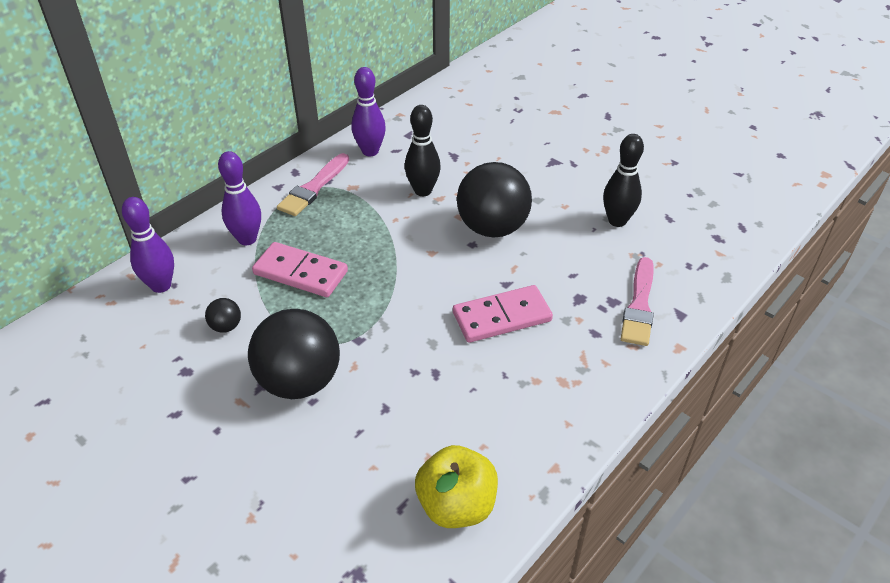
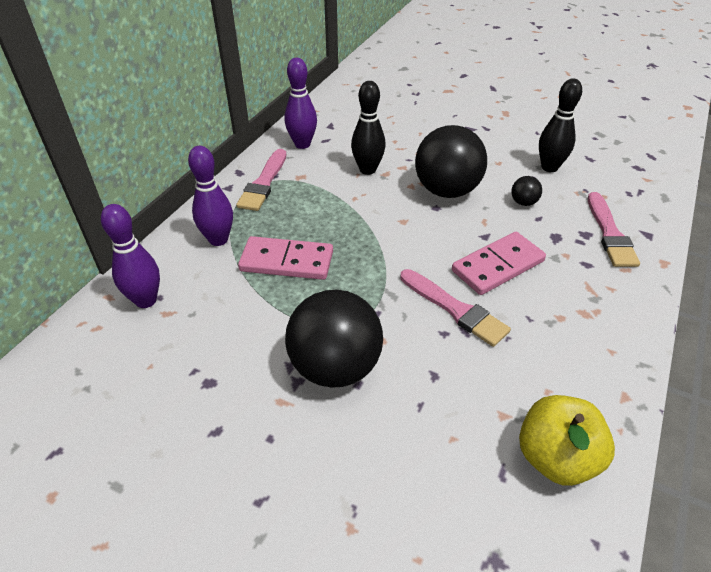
camera: 15 degrees left, 0 degrees up
(226, 326) = (233, 328): black ball -> black ball (523, 202)
(437, 351) = (455, 309): none -> pink brush

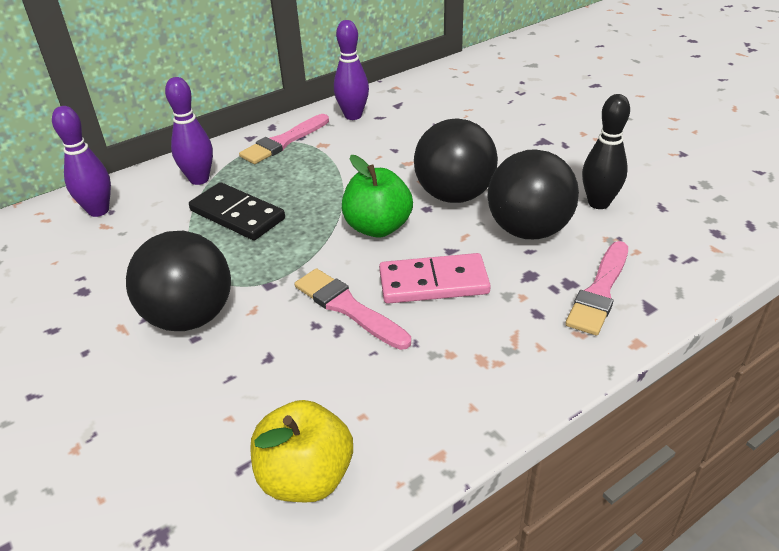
camera: 30 degrees right, 5 degrees down
(287, 261) = (237, 215): pink domino -> black domino
(367, 170) = (393, 154): black bowling pin -> none
(414, 235) = (378, 227): none -> green apple
(455, 309) = (348, 308): pink brush -> pink brush turned 150 degrees clockwise
(523, 202) = (528, 230): black ball -> black ball, size x2.39

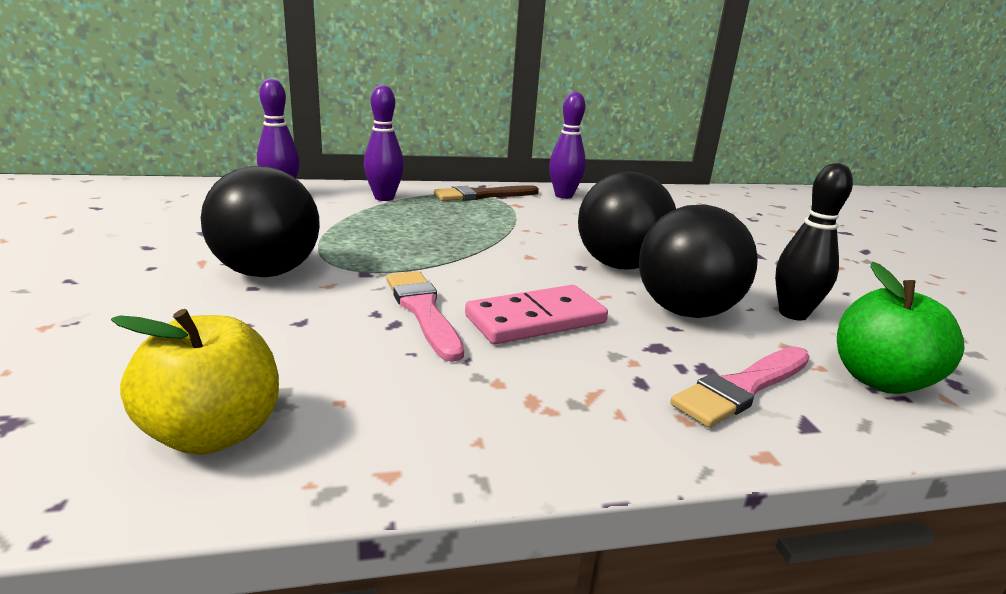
camera: 20 degrees right, 15 degrees down
(237, 215) = (390, 224): black domino -> none
(283, 142) = (482, 195): pink brush -> brown brush
(378, 227) = (515, 265): green apple -> green apple (879, 380)
(433, 282) = (535, 319): pink domino -> pink domino turned 45 degrees counterclockwise

